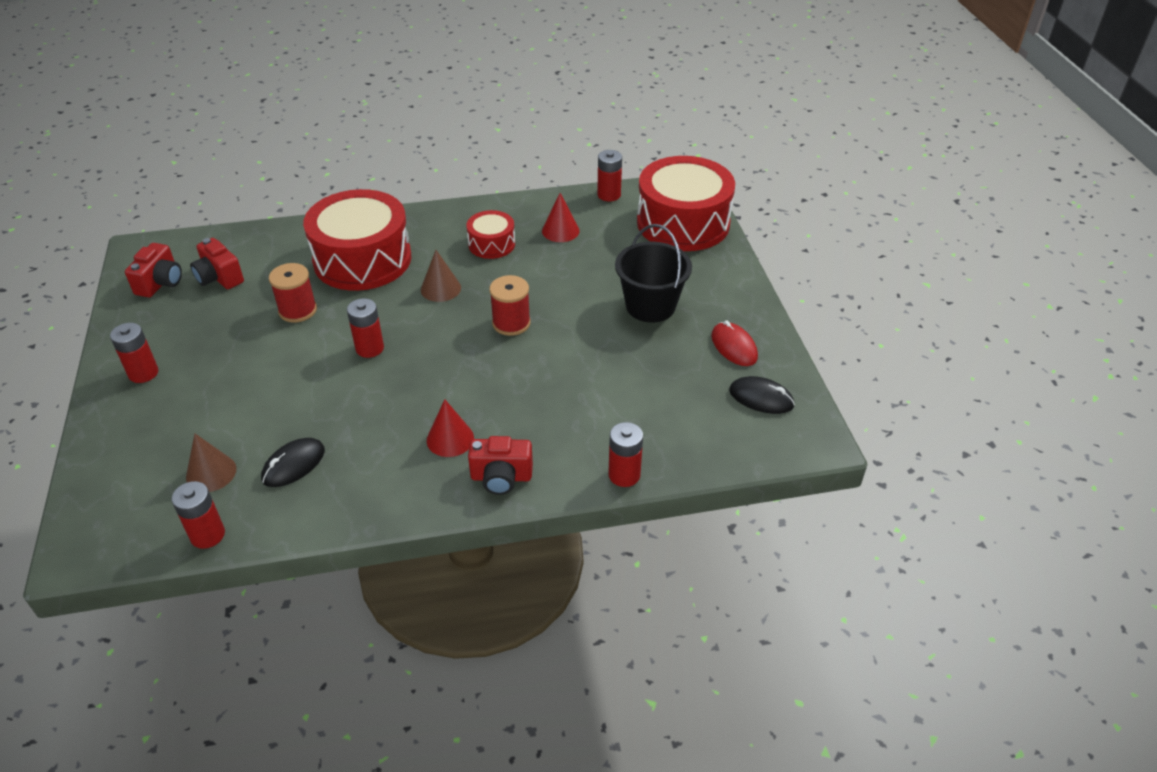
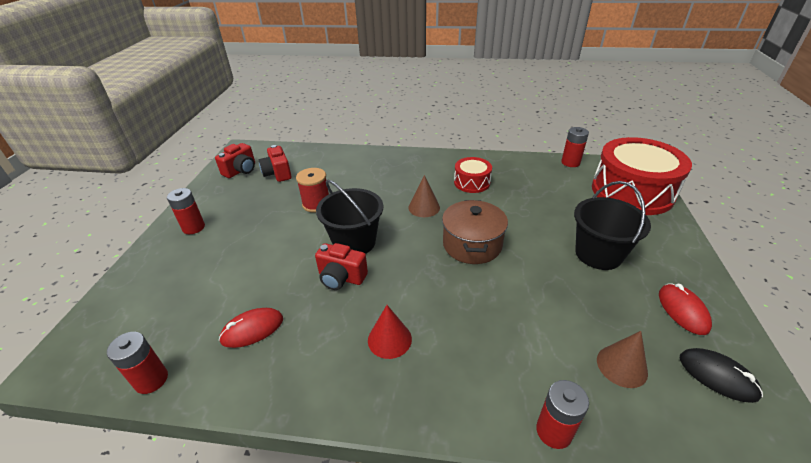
camera: 20 degrees right, 5 degrees down
(211, 473) = (189, 319): brown cone -> brown cone (621, 366)
(293, 465) = (252, 329): black mouse -> red mouse
(362, 259) = (375, 178): red drum -> none
(369, 348) = (354, 242): red battery -> black bucket
(501, 477) = (424, 396): red camera -> red camera (341, 278)
(511, 323) = (472, 245): red spool -> brown pot
(560, 230) = (527, 181): red cone -> none

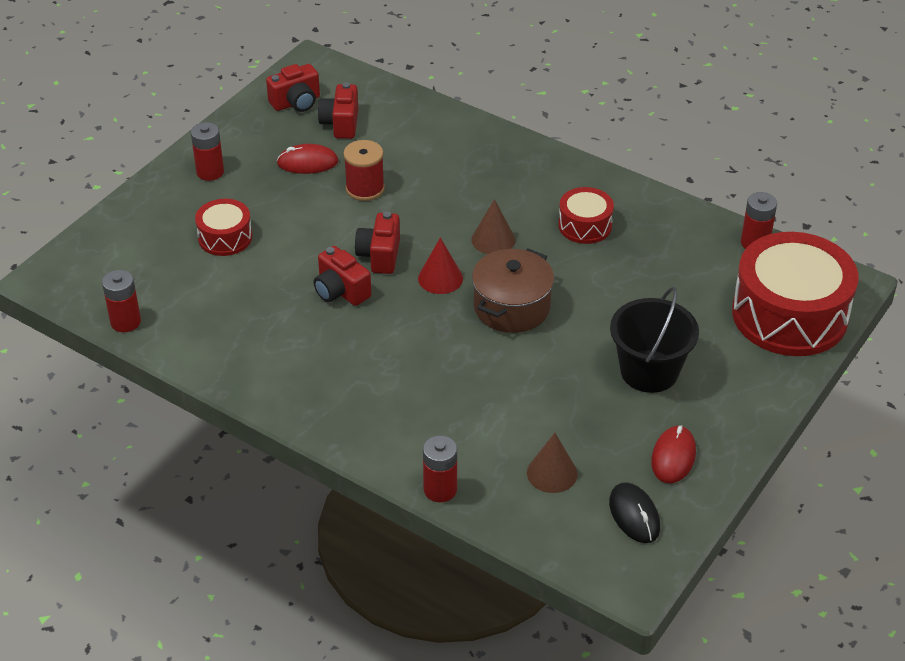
camera: 25 degrees right, 5 degrees up
(224, 269) = (225, 237): none -> red drum
(252, 329) = (228, 311): red mouse -> red mouse (307, 162)
(354, 242) = (379, 255): black bucket -> red camera
(389, 339) = (351, 368): red cone -> red cone (440, 278)

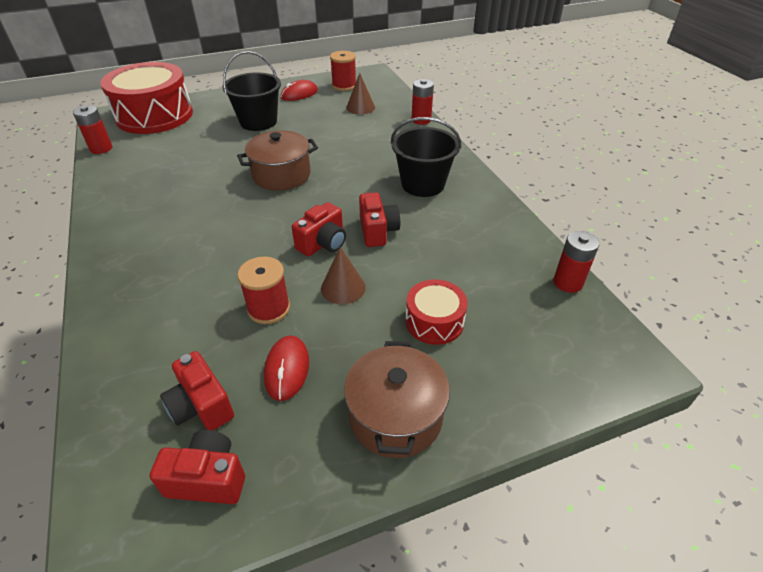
camera: 145 degrees left, 0 degrees up
(210, 172) = (395, 416): red battery -> brown pot
(307, 162) = (287, 369): red mouse -> red mouse turned 60 degrees clockwise
(340, 124) = (201, 406): red camera -> red camera turned 105 degrees clockwise
(343, 371) = (423, 184): none -> black bucket
(440, 278) = (301, 209): red cone -> none
(493, 240) = (233, 218): brown cone -> brown cone (343, 288)
(585, 225) = (165, 199): red drum -> none
(634, 515) = (344, 86): black mouse -> red spool

